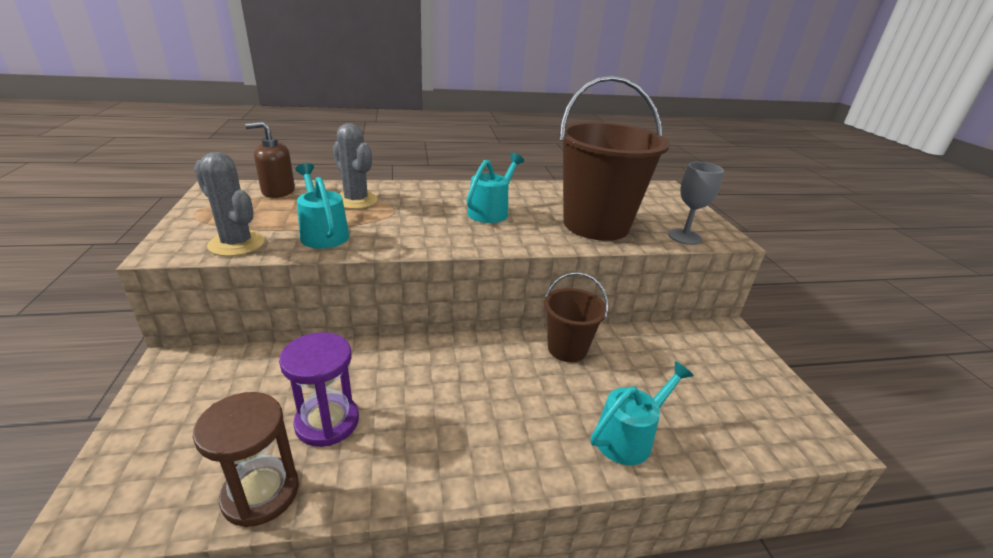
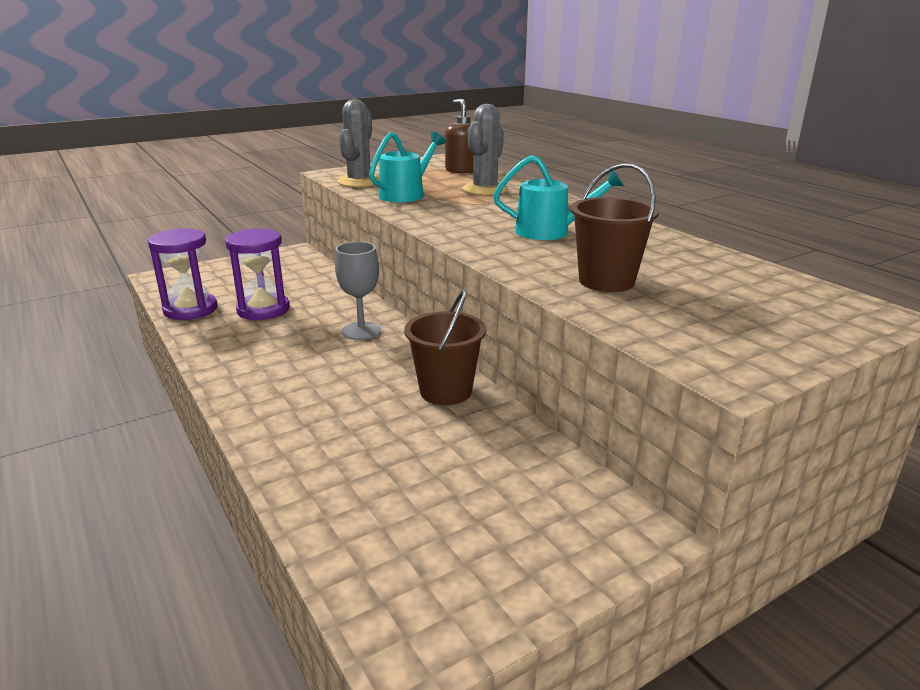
camera: 70 degrees right, 5 degrees down
(261, 493) = (190, 309): brown hourglass -> purple hourglass
(596, 225) = (606, 281): brown bucket -> brown bucket, size x0.54
(629, 436) = (317, 450): turquoise watering can -> none
(684, 237) = (671, 339): grey goblet -> grey goblet (361, 331)

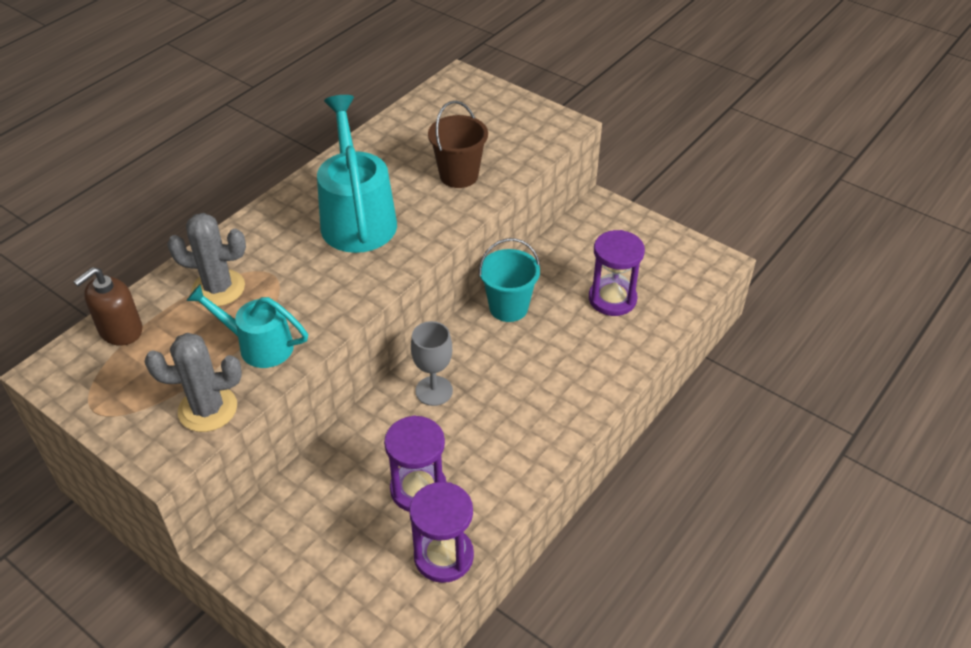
camera: 110 degrees left, 20 degrees up
(403, 477) = (612, 299): none -> purple hourglass
(445, 391) = (508, 307): brown bucket -> turquoise bucket
(551, 232) = (357, 217): turquoise watering can -> turquoise watering can, size x1.63

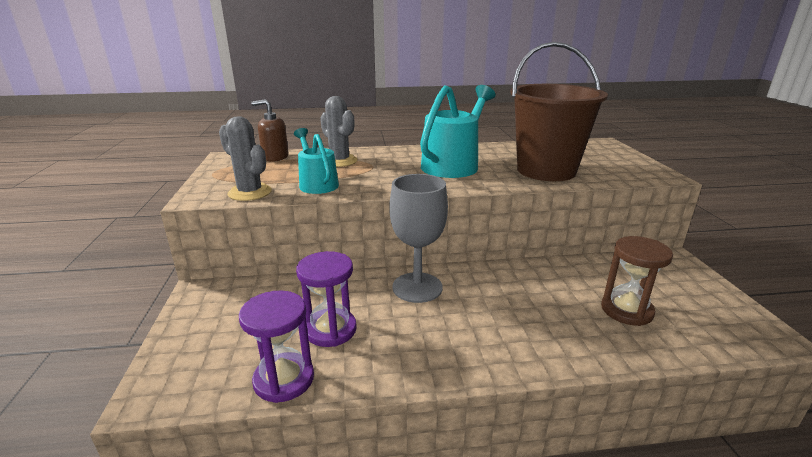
camera: 45 degrees right, 20 degrees down
(434, 391) = (417, 287): grey goblet -> grey goblet, size x1.56
(459, 175) = (546, 171): brown bucket -> brown bucket, size x1.84
(508, 307) = (528, 274): turquoise bucket -> none
(612, 299) = (626, 310): purple hourglass -> brown hourglass

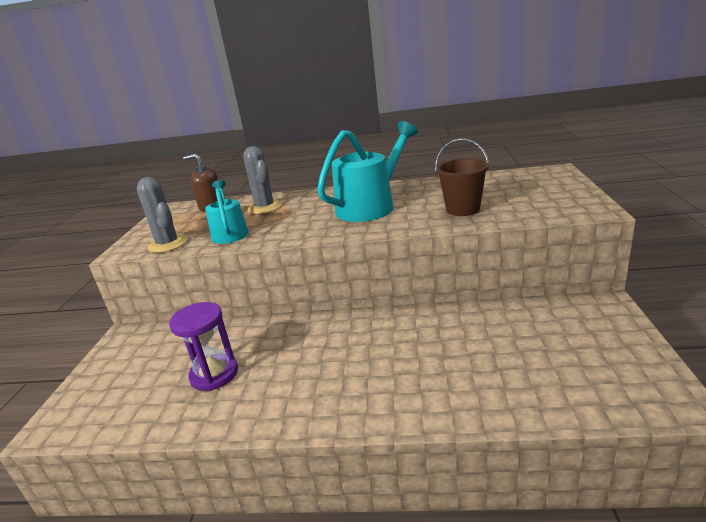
camera: 15 degrees right, 0 degrees up
(284, 379) = (155, 419): purple hourglass -> none
(417, 287) = (311, 334): grey goblet -> none
(546, 171) = (463, 209): brown bucket -> brown bucket, size x0.54
(626, 310) = (514, 363): brown hourglass -> none

